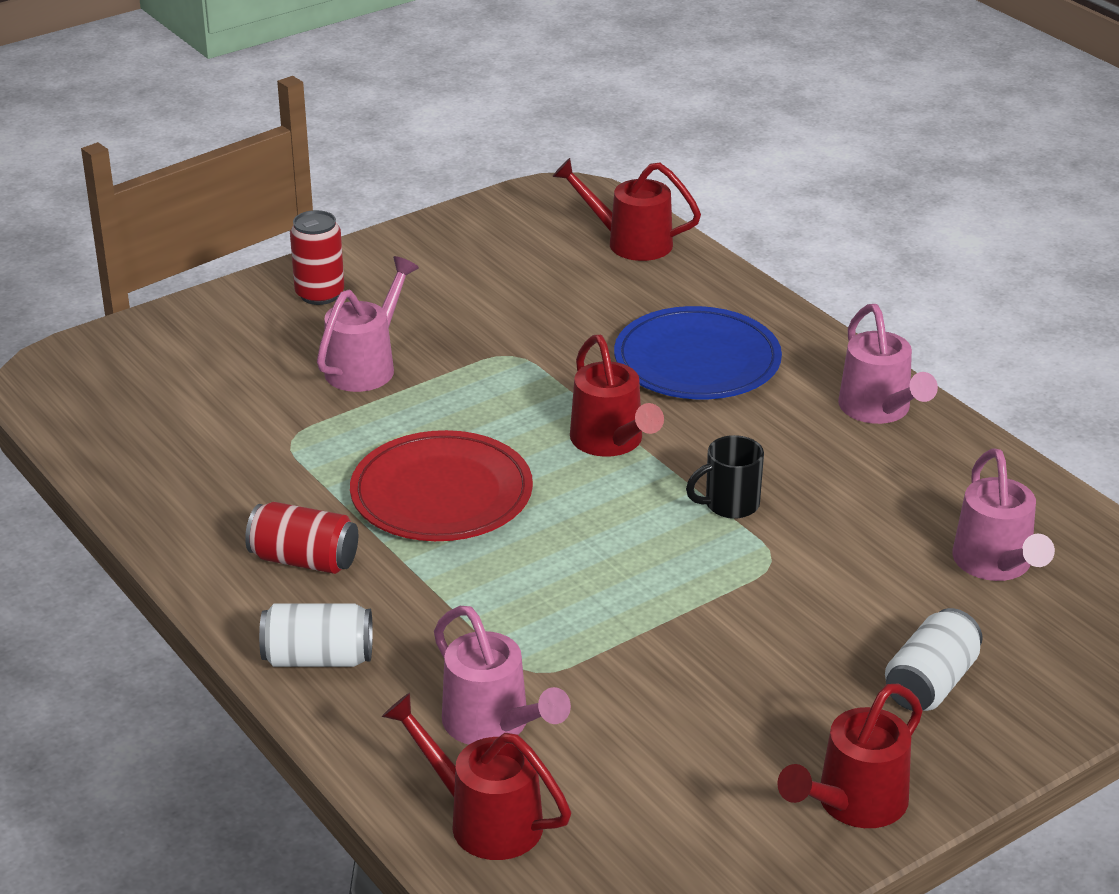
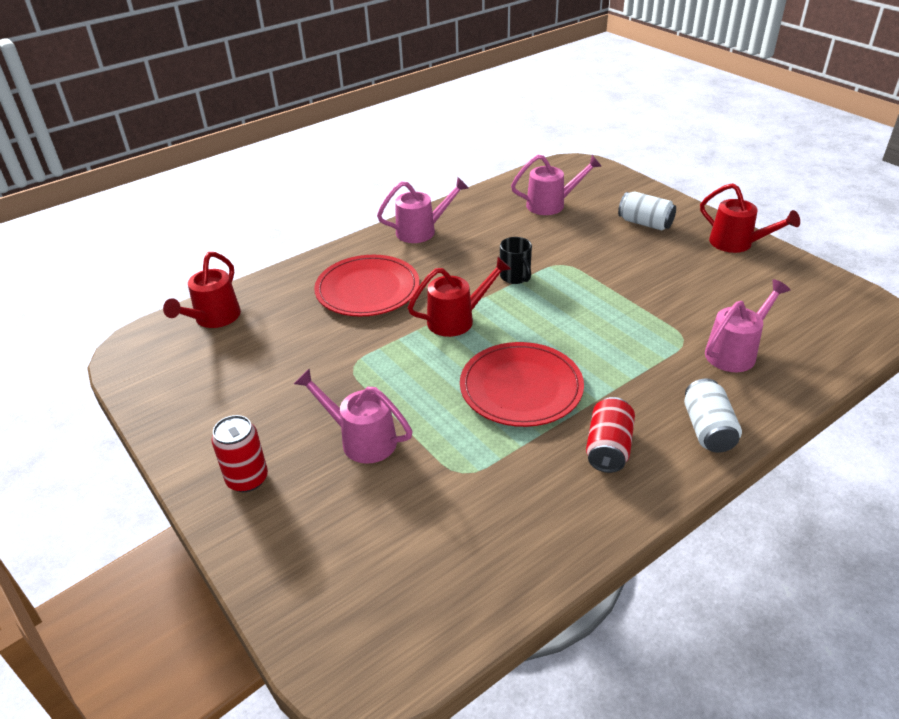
camera: 90 degrees left, 5 degrees up
(484, 820) = (810, 351): red watering can -> none
(697, 360) = (367, 289): blue plate -> red plate

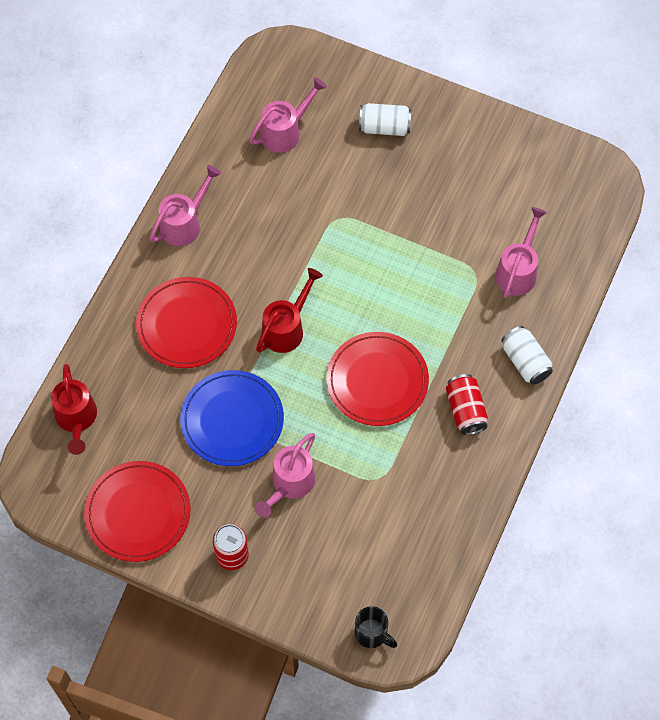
camera: 30 degrees left, 25 degrees up
(194, 405) = (138, 513): none -> red plate
(349, 367) = (232, 420): none -> blue plate
(361, 439) = (289, 484): pink watering can -> pink watering can turned 60 degrees counterclockwise
(515, 277) = (306, 253): black mug -> black mug (372, 634)
(737, 244) = (474, 127): red watering can -> none

